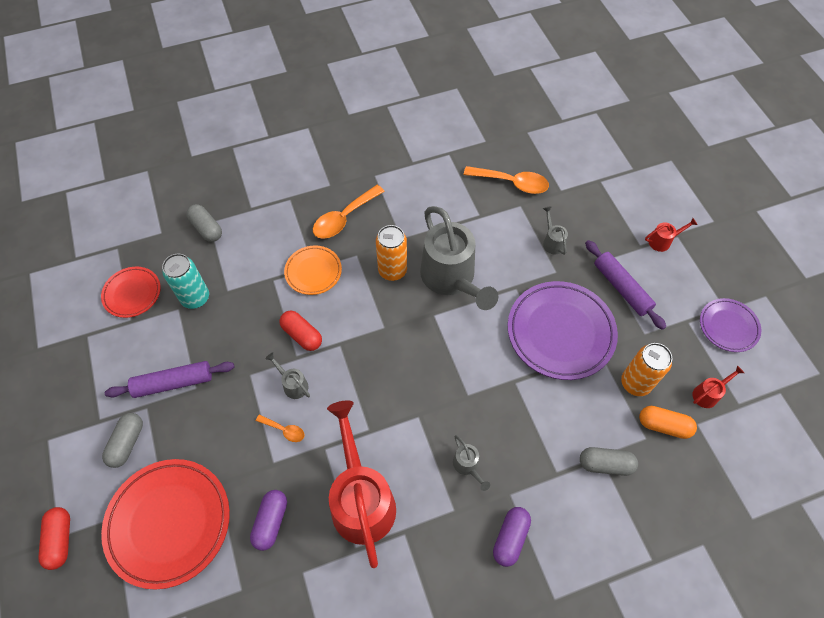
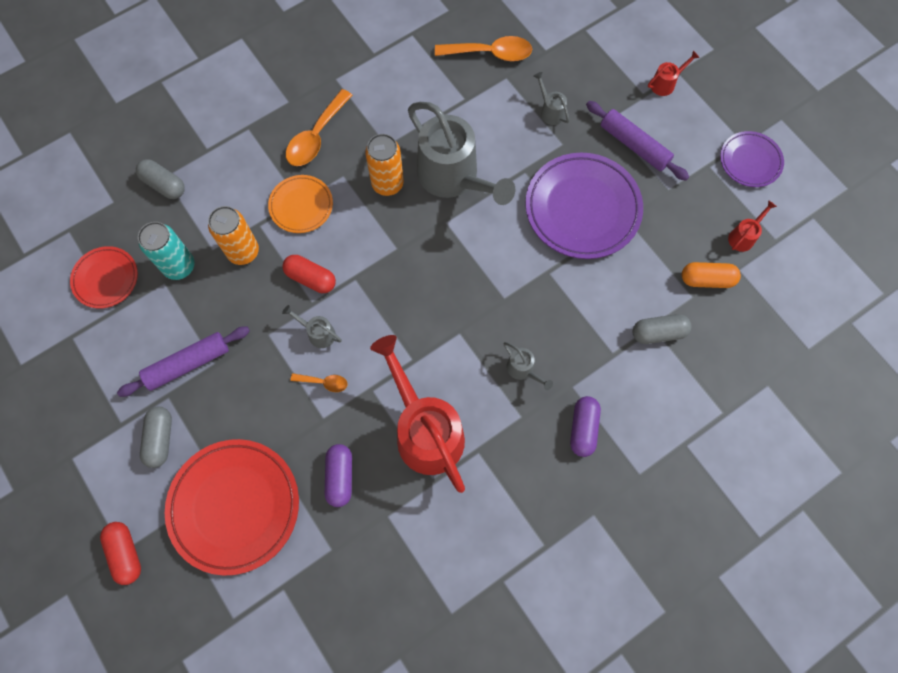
camera: 15 degrees left, 10 degrees up
(635, 383) = (670, 243): orange can -> orange can (243, 252)

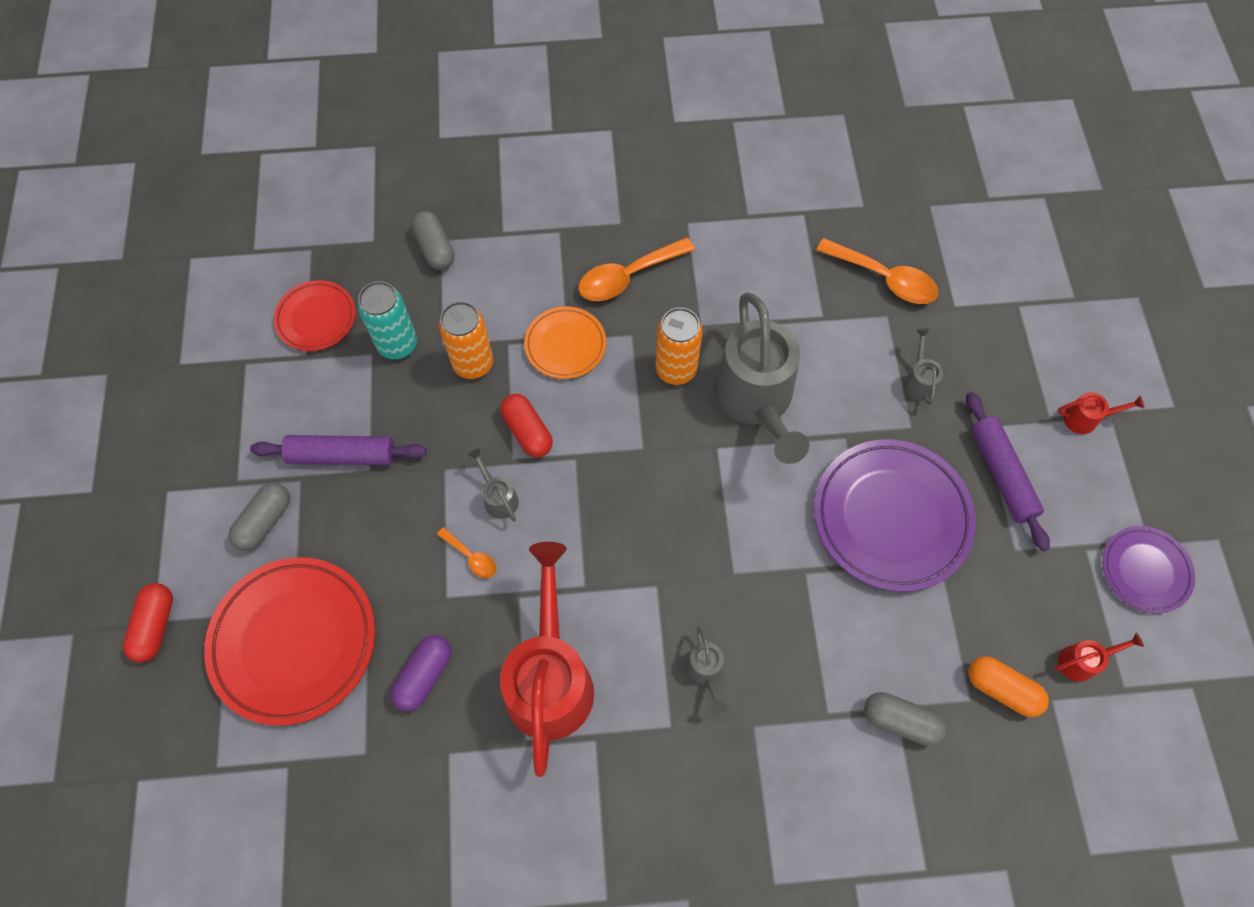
camera: 30 degrees right, 5 degrees down
(583, 428) = (737, 785): purple capsule -> none

